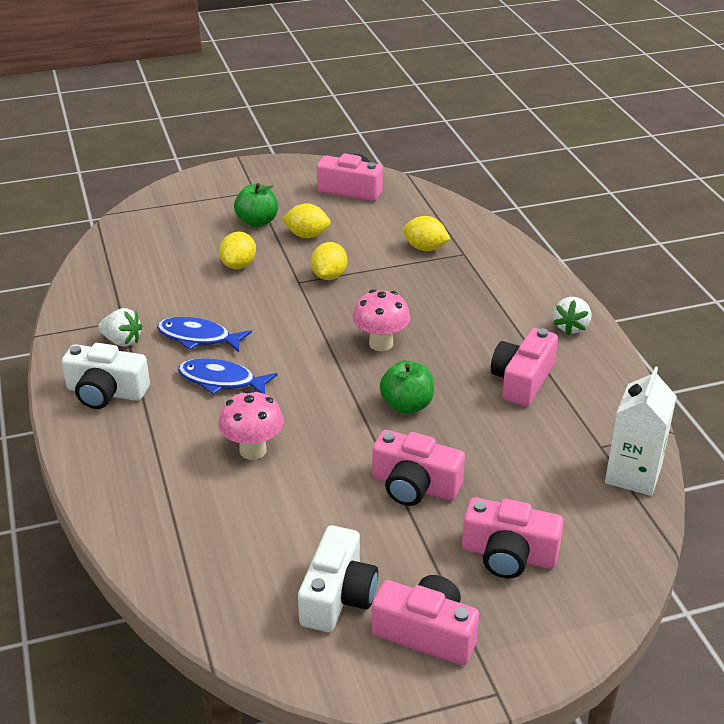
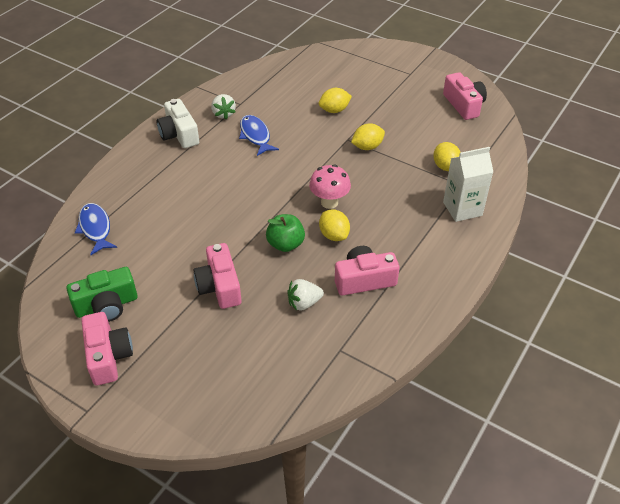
camera: 50 degrees right, 10 degrees up
(221, 381) = (230, 165): blue fish -> blue fish (95, 228)
(253, 450) = (187, 209): pink mushroom -> none
(257, 222) = (382, 92): green apple -> none
(307, 235) = (395, 116): yellow lemon -> yellow lemon (334, 235)
(337, 596) = (107, 305): white camera -> green camera
(508, 555) = (199, 358): pink camera -> none
(571, 327) = (446, 273): white strawberry -> white strawberry (304, 303)
(633, 474) = (328, 380): white carton -> white carton (462, 209)

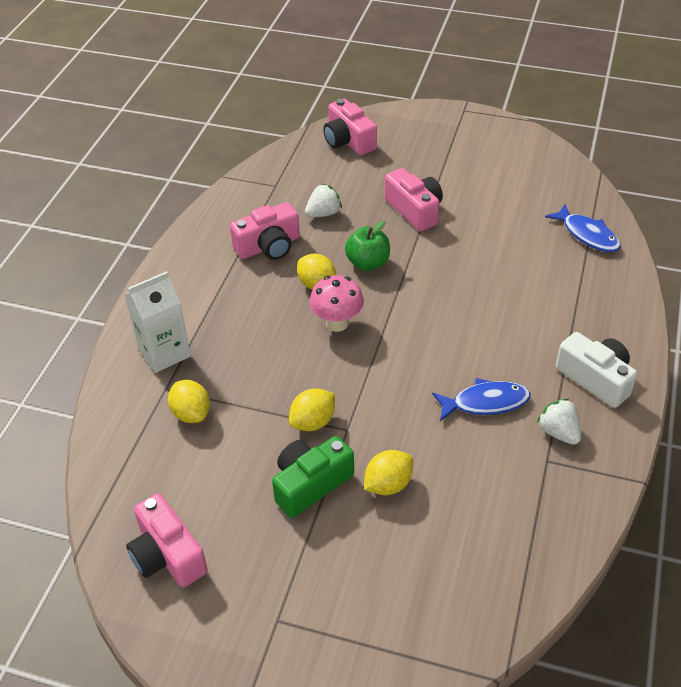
camera: 165 degrees right, 0 degrees up
(107, 305) = (510, 174): green camera -> green camera (310, 484)
(108, 356) = (476, 142): pink camera -> pink camera (348, 141)
(255, 136) = (485, 402): blue fish -> blue fish turned 60 degrees counterclockwise

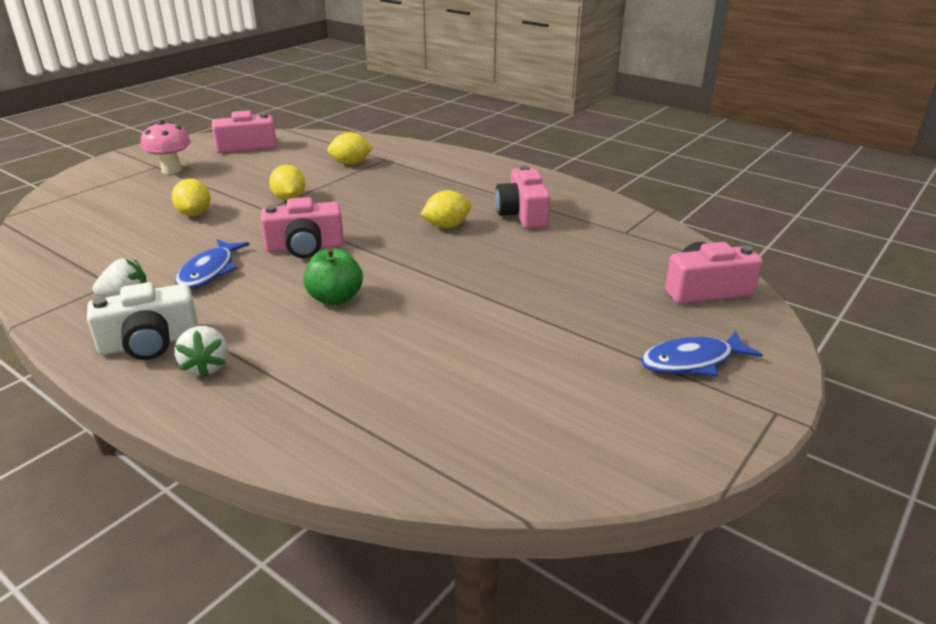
camera: 110 degrees right, 15 degrees down
(164, 352) = (422, 162): white carton -> none
(310, 484) = (236, 189): green camera -> none
(323, 213) = (558, 248): white strawberry -> white strawberry (206, 367)
(337, 323) = (386, 226): pink mushroom -> pink mushroom (171, 170)
(368, 263) = (456, 256): green apple -> green apple (335, 298)
(414, 210) = (529, 303): pink camera -> pink camera (305, 247)
(587, 235) = (376, 431): blue fish -> blue fish (692, 361)

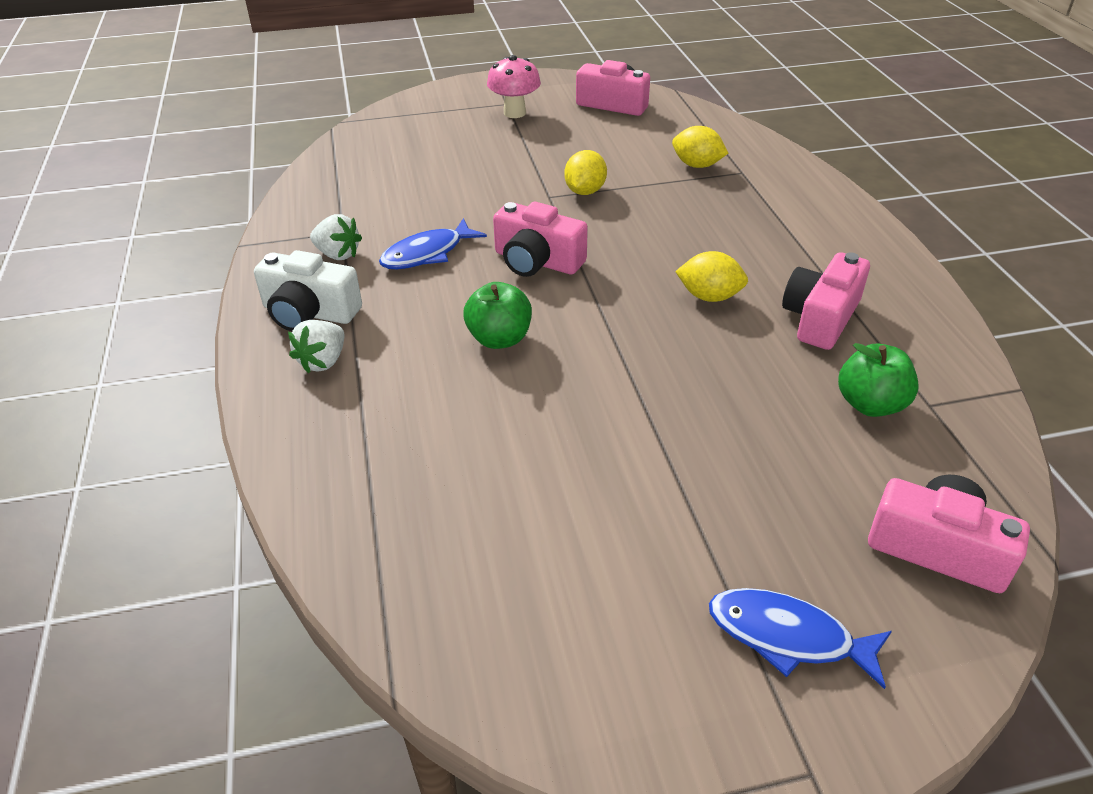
camera: 40 degrees right, 10 degrees up
(195, 214) = (482, 177): yellow lemon -> none
(598, 243) = (870, 404): none -> green apple

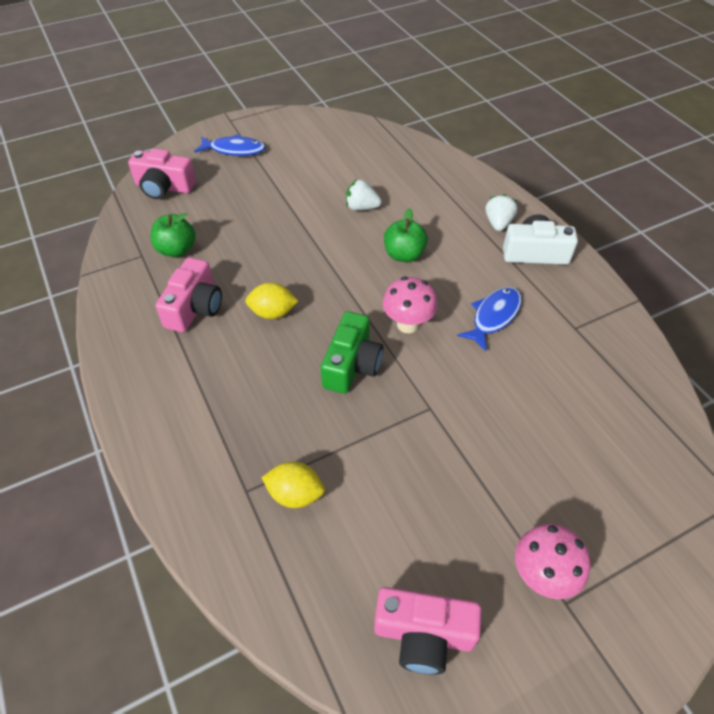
camera: 165 degrees right, 10 degrees up
(338, 254) = (558, 304): white strawberry -> white strawberry (361, 207)
(537, 261) = (408, 324): pink camera -> pink mushroom
(585, 191) = (399, 422): yellow lemon -> none
(619, 236) = (352, 365): none -> green camera

